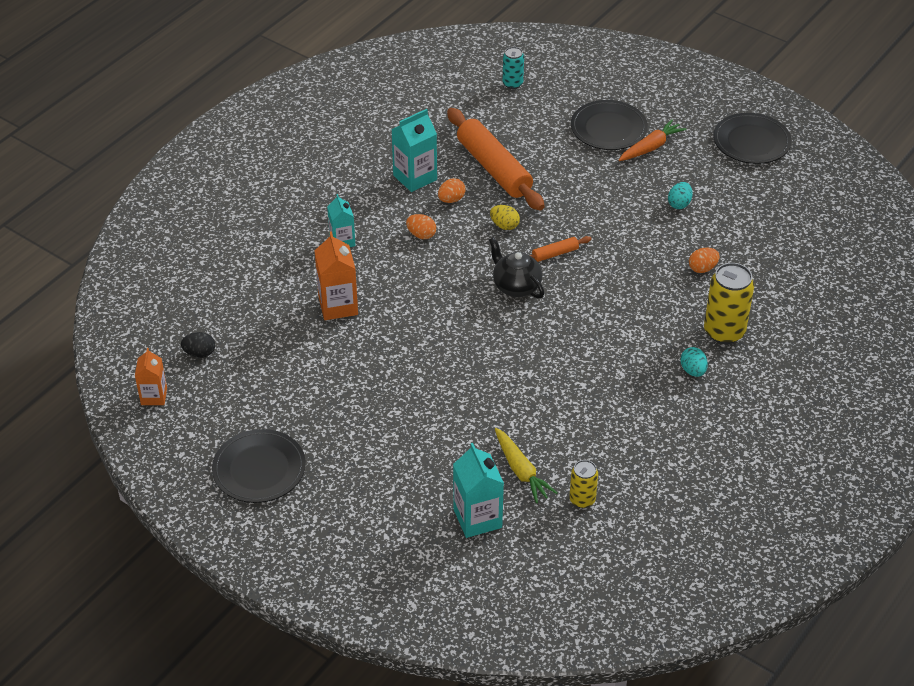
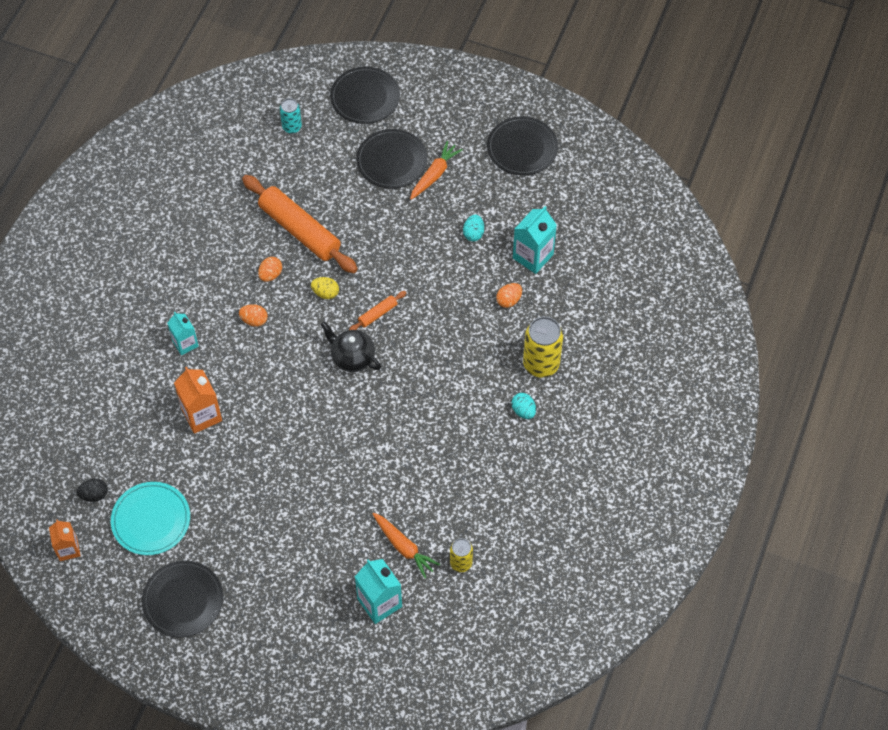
camera: 15 degrees left, 15 degrees up
(251, 388) = (151, 520): none -> turquoise plate
(415, 177) = (231, 257): turquoise carton -> turquoise carton (533, 256)
(521, 471) = (404, 547): yellow carrot -> orange carrot
(595, 73) = (365, 97): none -> black plate

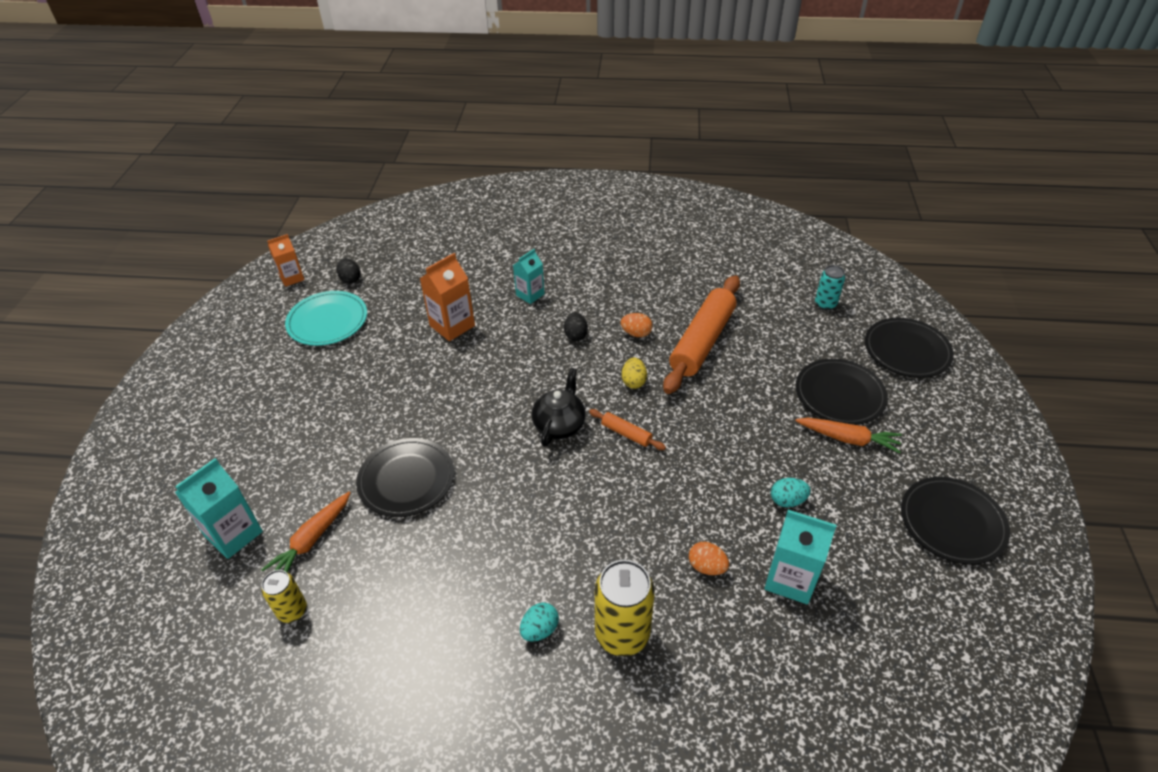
camera: 75 degrees right, 15 degrees down
(183, 600) = (238, 365): black plate -> black plate (406, 479)
(254, 320) = (576, 335): orange egg -> black egg

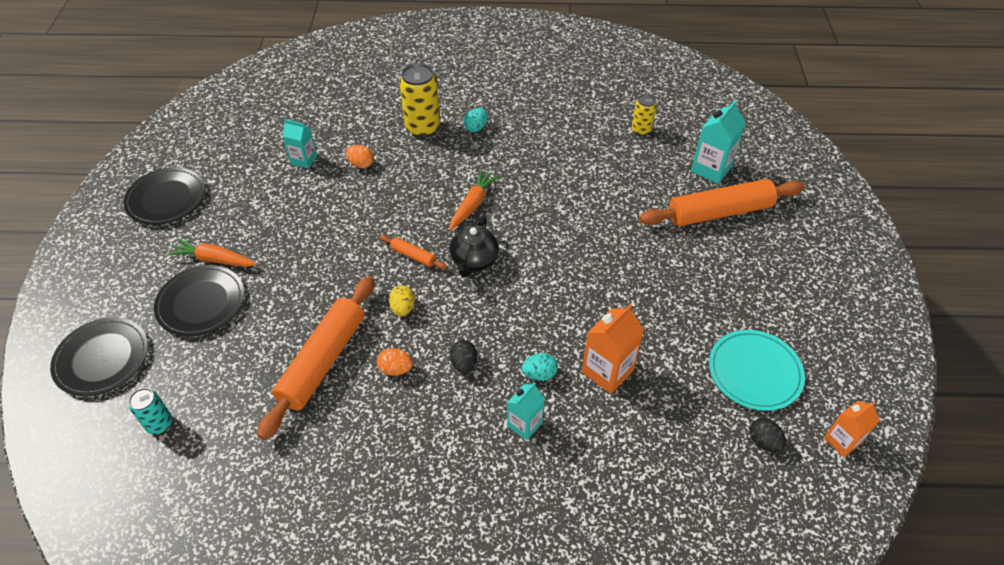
camera: 175 degrees right, 5 degrees up
(263, 471) = (719, 212): none -> orange rolling pin
(311, 540) = (650, 168): orange carrot -> orange carrot (472, 204)
(406, 479) = (596, 211): black plate -> none
(787, 500) = (287, 208): turquoise egg -> turquoise egg (539, 374)
(790, 579) = (304, 160): turquoise carton -> turquoise carton, size x0.65

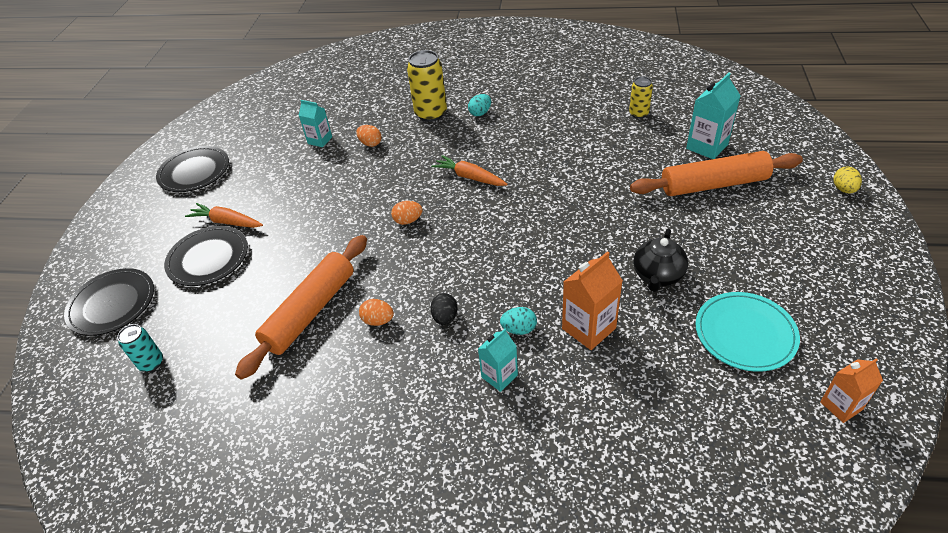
camera: 10 degrees right, 5 degrees down
(403, 308) = (392, 266): yellow egg -> yellow egg (843, 189)
(413, 256) = (408, 221): orange rolling pin -> orange egg
(472, 204) = (469, 177): orange carrot -> orange carrot turned 90 degrees counterclockwise
(474, 261) = (465, 226): black teapot -> black teapot (657, 276)
(764, 442) = (753, 403): black egg -> none

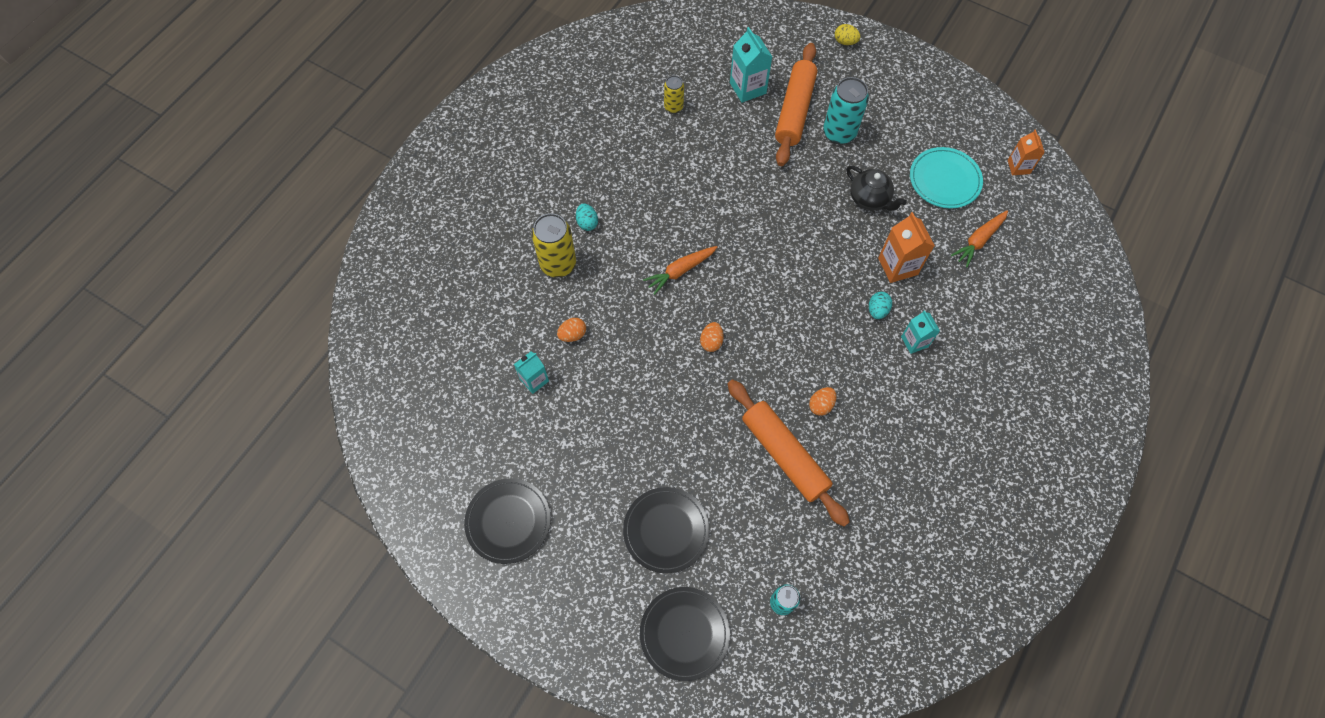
camera: 70 degrees left, 20 degrees up
(227, 222) = (619, 502): orange carrot -> orange carrot (978, 241)
(445, 317) = (841, 355): black egg -> none
(719, 224) = (839, 133): none -> turquoise can

